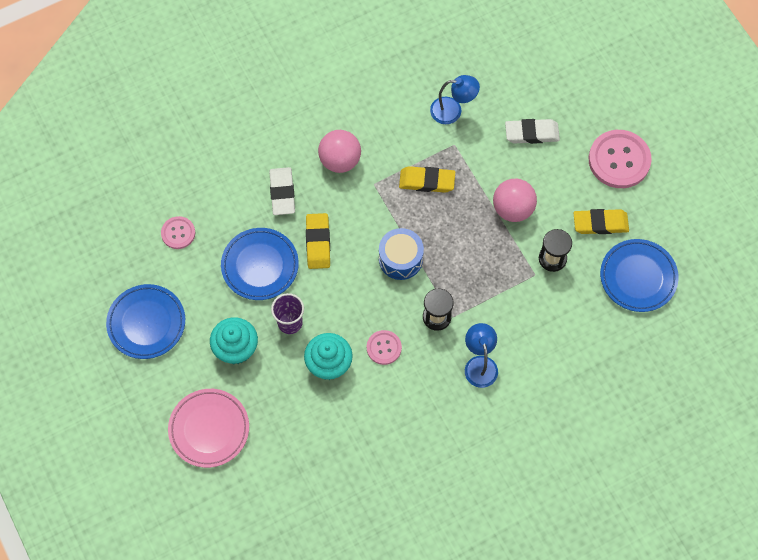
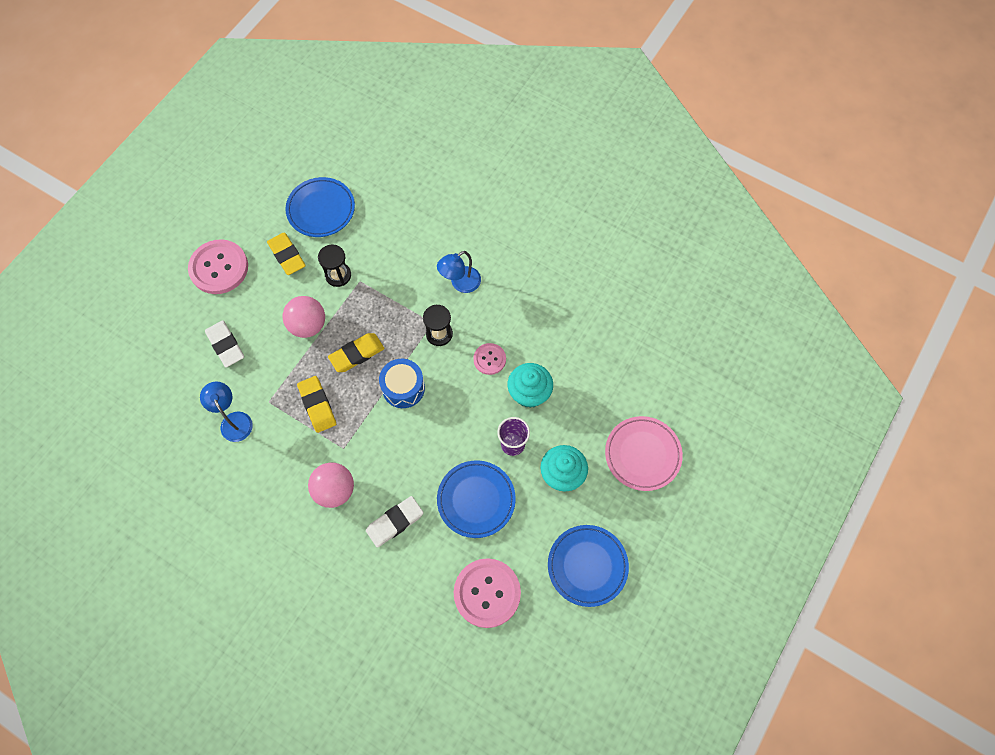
camera: 120 degrees left, 0 degrees up
(178, 233) = (487, 593): pink button -> pink button, size x1.85
(318, 242) = (426, 463): yellow eraser -> yellow eraser (357, 354)

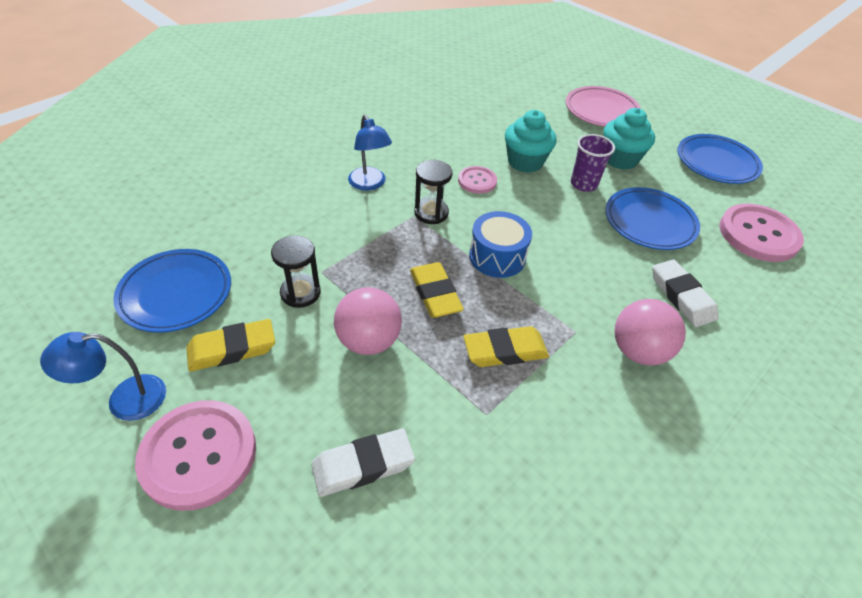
camera: 80 degrees left, 20 degrees down
(234, 420) = (511, 471): blue lamp -> blue lamp (124, 400)

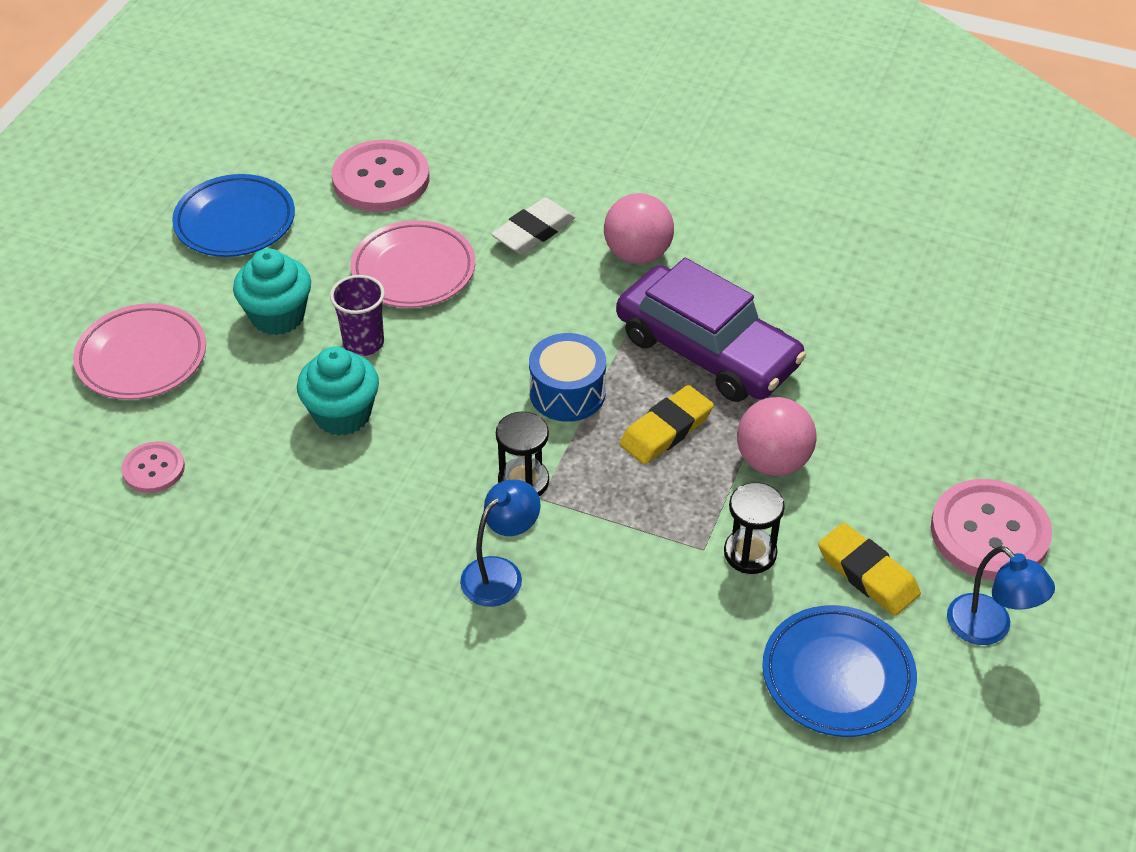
camera: 110 degrees left, 0 degrees up
(363, 465) = (906, 411): white eraser -> none
(477, 181) = (421, 455): pink button -> pink button (154, 469)
(505, 351) = (707, 350): yellow eraser -> purple car
(649, 222) = (413, 270): blue plate -> pink plate

